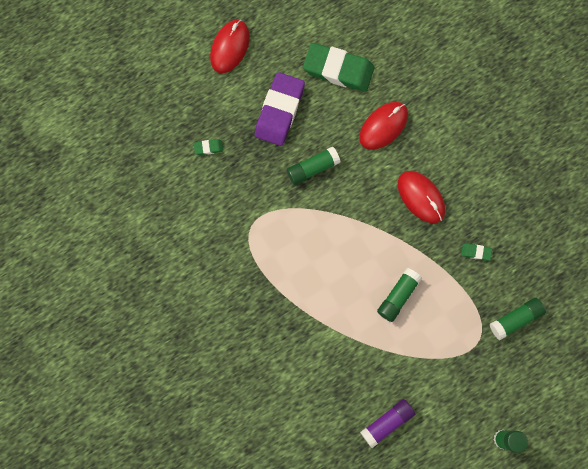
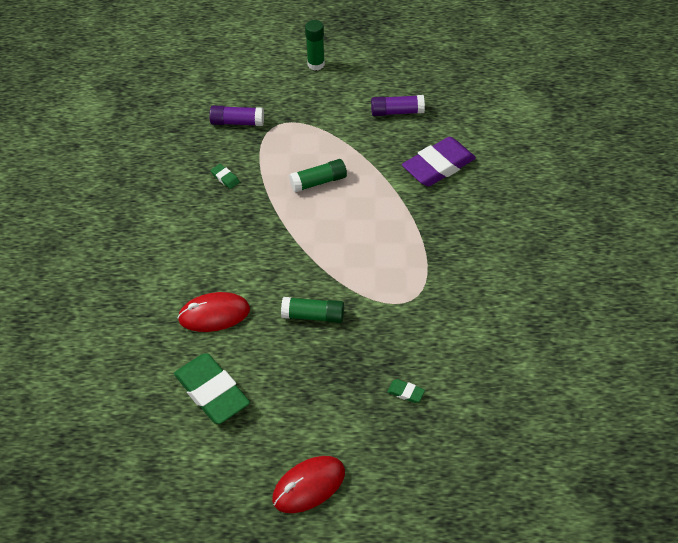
camera: 145 degrees left, 25 degrees down
(279, 111) = (305, 386): purple eraser -> purple eraser (438, 166)
(421, 197) = (233, 239): red mouse -> none
(515, 319) = (237, 122): green glue stick -> purple glue stick

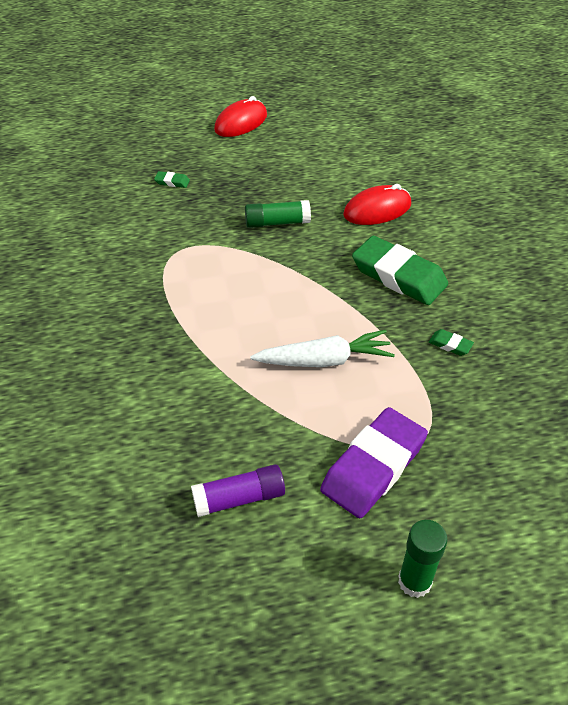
camera: 165 degrees right, 5 degrees down
(212, 392) = (346, 159): green eraser -> green eraser (399, 276)
(237, 122) = (484, 431): purple glue stick -> none
(318, 182) = (324, 360): green glue stick -> white carrot
(438, 166) = (160, 412): purple eraser -> purple eraser (374, 467)

